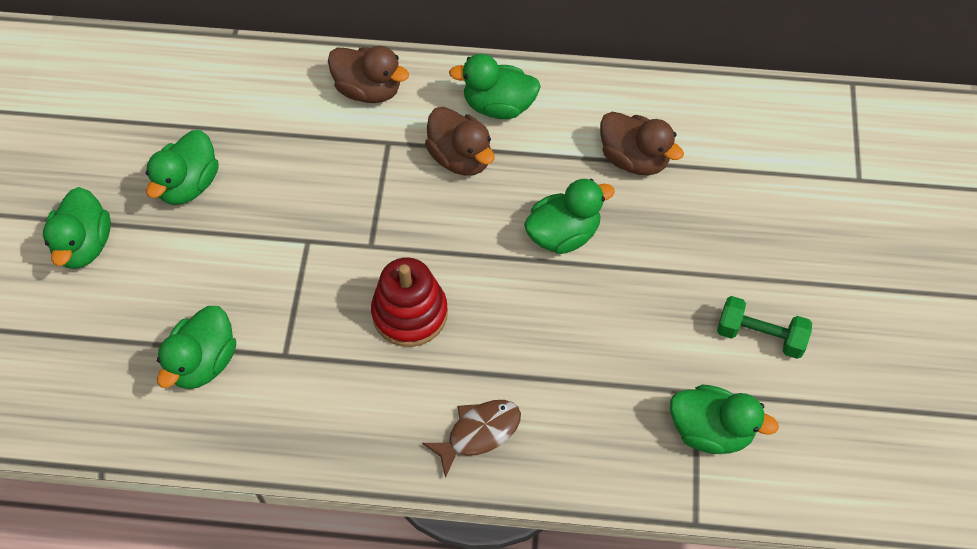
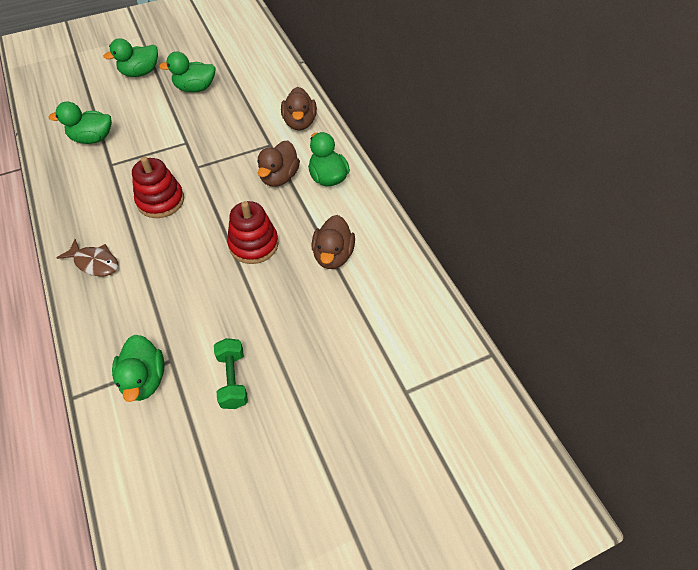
camera: 60 degrees right, 5 degrees down
(563, 234) = (253, 244): green duck -> red stacking toy

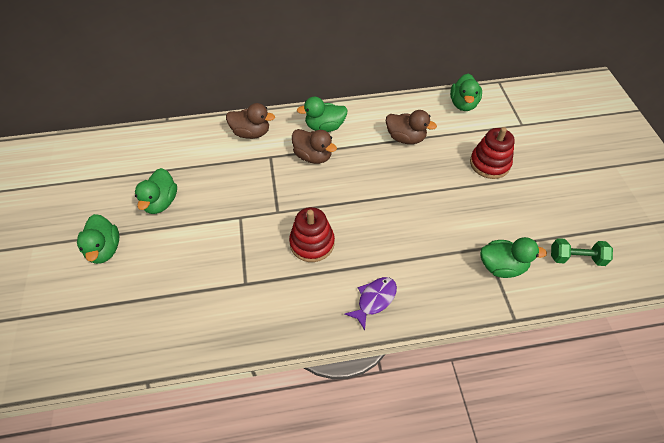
camera: 75 degrees left, 0 degrees up
(92, 138) = (196, 299): green duck -> green duck (463, 104)
(95, 262) = (374, 300): brown fish -> purple fish
(233, 379) = (506, 211): green dumbbell -> green dumbbell (576, 258)
(253, 244) = (382, 183): red stacking toy -> red stacking toy (489, 163)

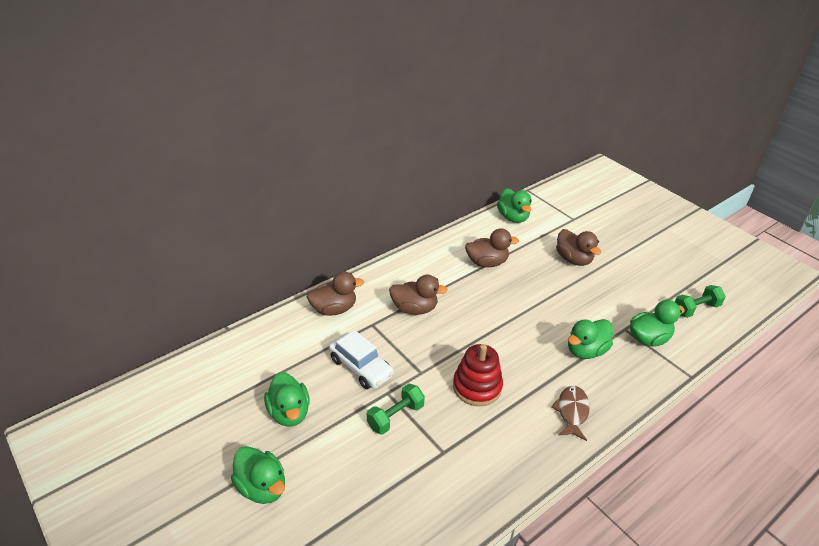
camera: 30 degrees left, 15 degrees down
(231, 239) = (395, 416): none -> green dumbbell
(236, 188) = (361, 367): none -> white car
(324, 127) = (404, 278): green duck -> green duck (586, 351)
(374, 300) = (572, 412): purple fish -> brown fish
(489, 163) = (573, 259): red stacking toy -> brown duck

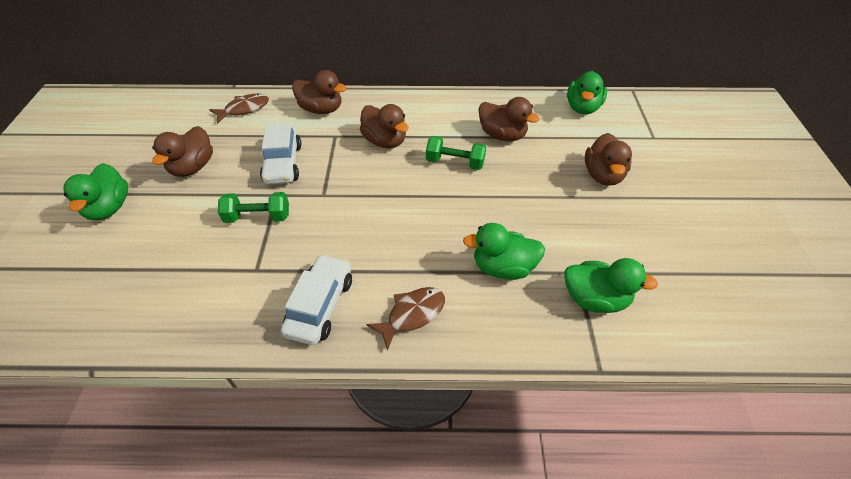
camera: 40 degrees right, 10 degrees up
(267, 342) = (244, 109): none -> brown fish
(289, 413) = (193, 167): green duck -> brown duck
(477, 387) = (353, 235): red stacking toy -> none
(514, 444) = (320, 305): none -> white car
(695, 309) = (702, 304): green dumbbell -> green dumbbell (455, 162)

